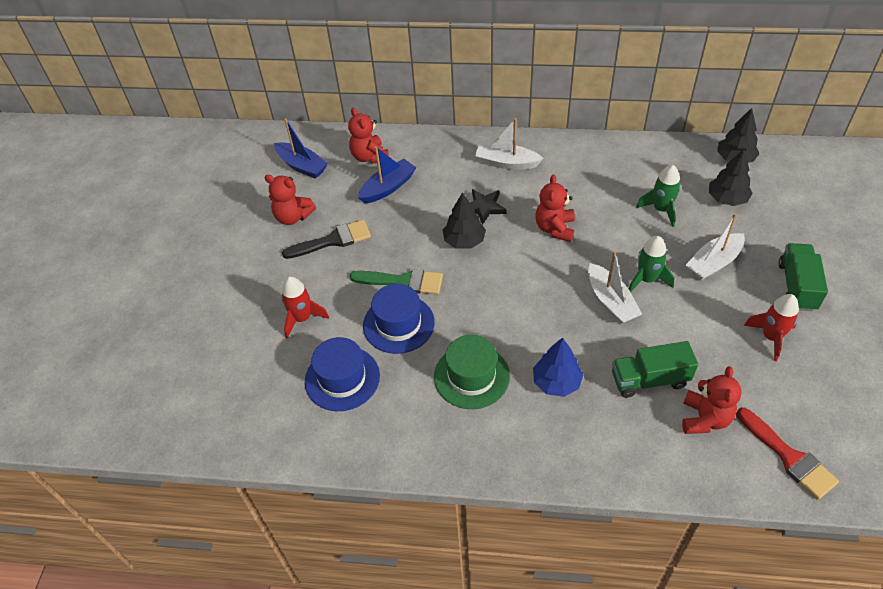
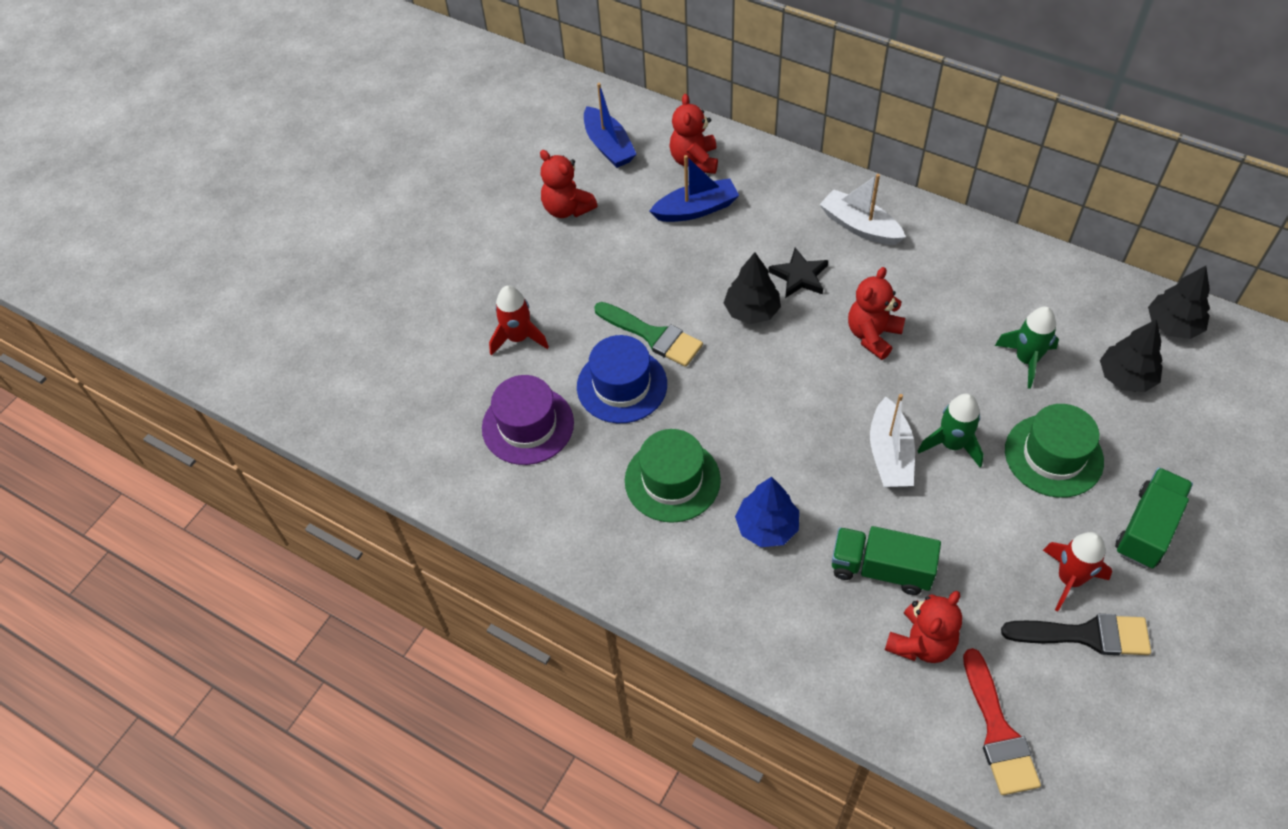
camera: 25 degrees right, 5 degrees up
(333, 240) = (598, 255): black brush -> black brush (1085, 635)
(342, 378) = (528, 425): blue hat -> purple hat
(713, 263) = (1053, 455): white boat -> green hat

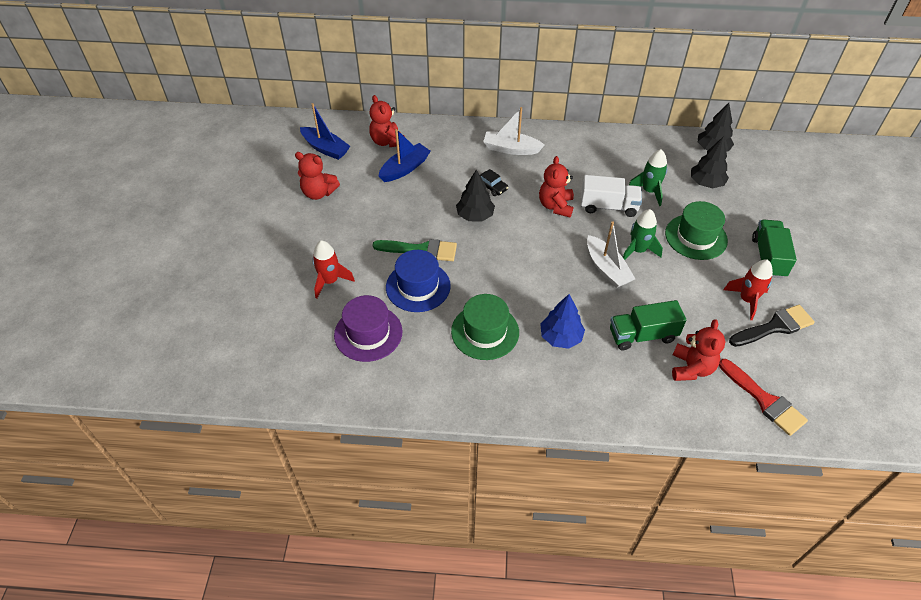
camera: 30 degrees left, 5 degrees down
(799, 276) = (492, 187): black star -> black car
(949, 362) = (608, 206): none -> white truck

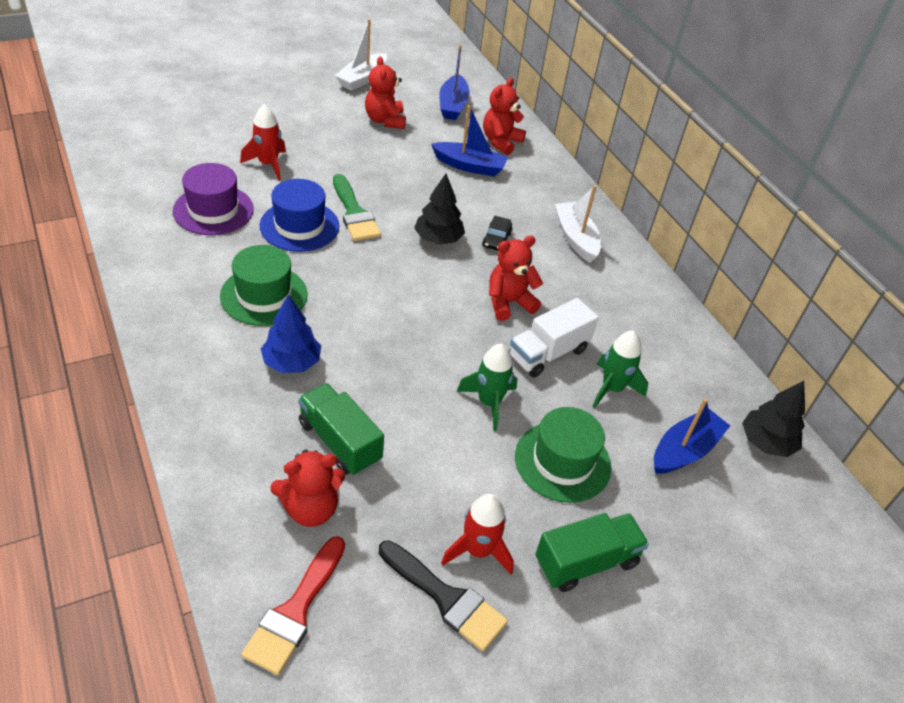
camera: 55 degrees right, 5 degrees down
(607, 268) = (434, 378): white boat -> white boat (362, 79)
(608, 206) = (548, 353): white truck -> white truck turned 75 degrees clockwise
(706, 183) = (684, 450): black tree -> blue boat

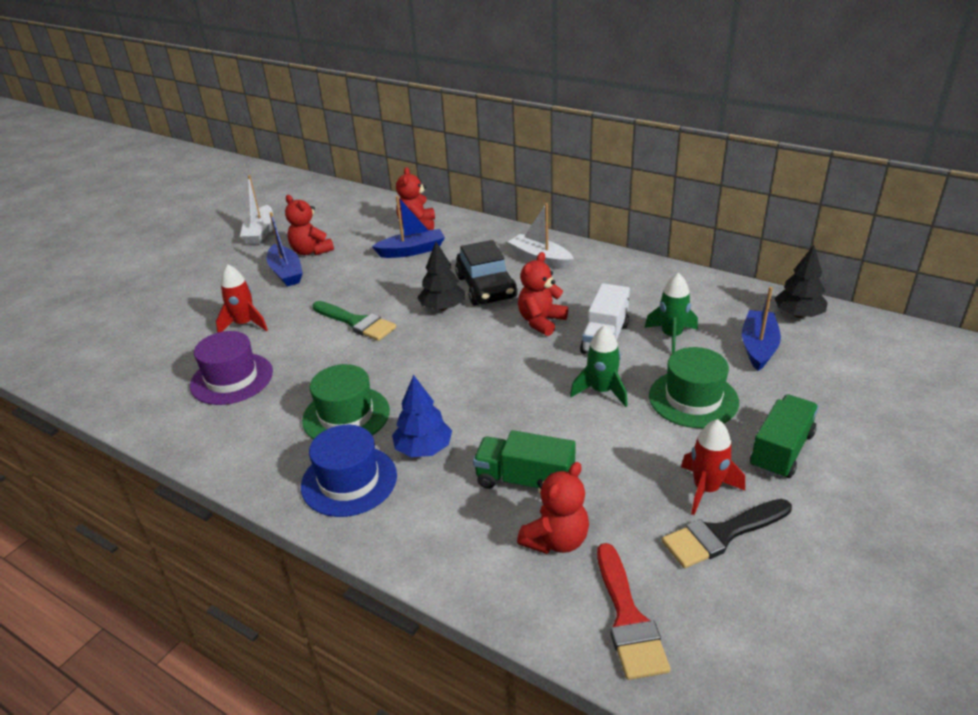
camera: 25 degrees left, 10 degrees down
(299, 226) = (321, 353): blue hat -> blue hat (349, 480)
(446, 598) = (721, 534): black brush -> black brush turned 150 degrees clockwise
(453, 105) = (354, 219): blue boat -> blue boat (286, 273)
(496, 240) = (486, 287): black car -> black car, size x2.15

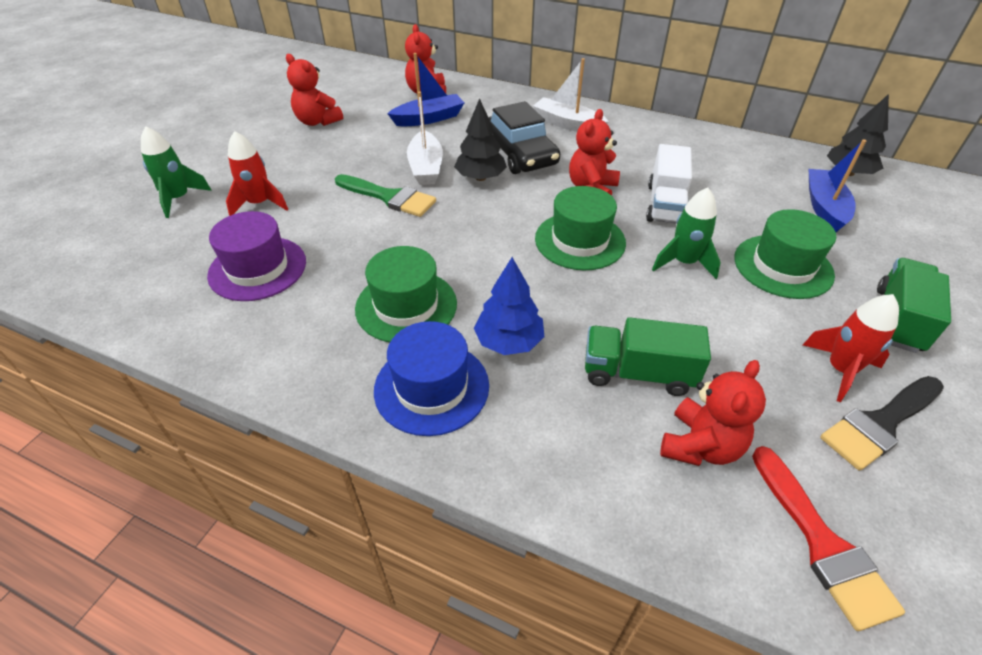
camera: 10 degrees left, 10 degrees up
(260, 232) = (255, 103): white boat -> white boat (426, 167)
(286, 273) = (295, 145): blue boat -> none
(514, 368) = (580, 240): none -> green hat
(671, 336) = (732, 199): green rocket -> green rocket (179, 199)

